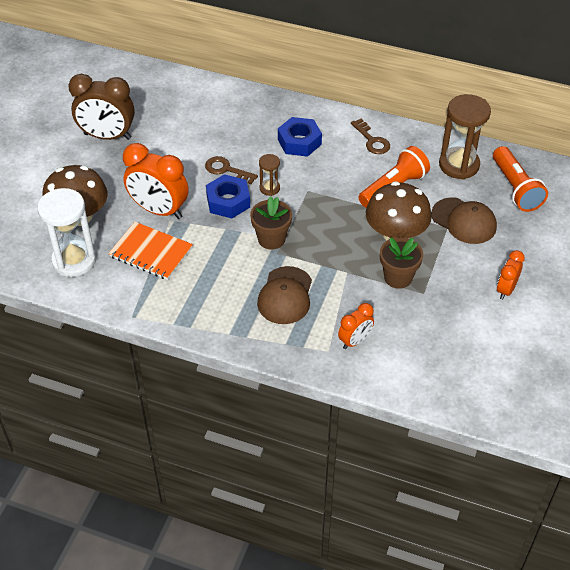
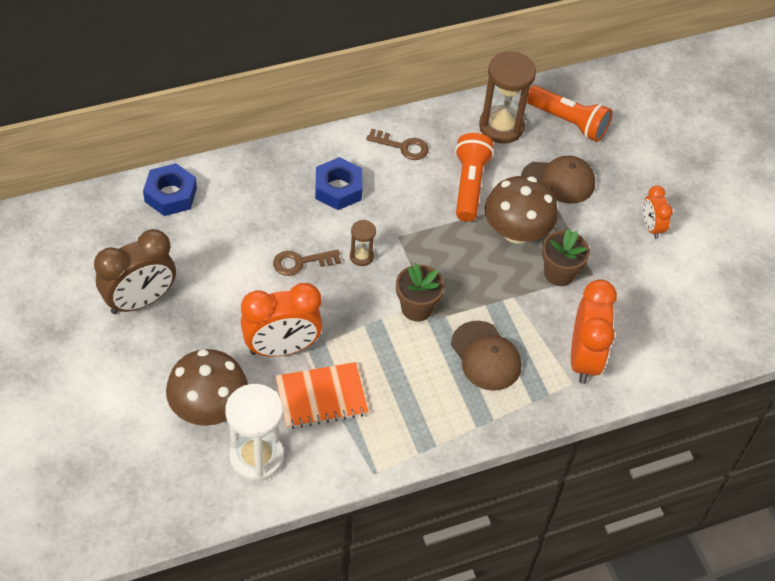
camera: 45 degrees left, 5 degrees up
(228, 201) = (337, 295): blue nut -> blue nut (170, 195)
(355, 341) = (584, 358): orange clock -> orange clock, size x1.84

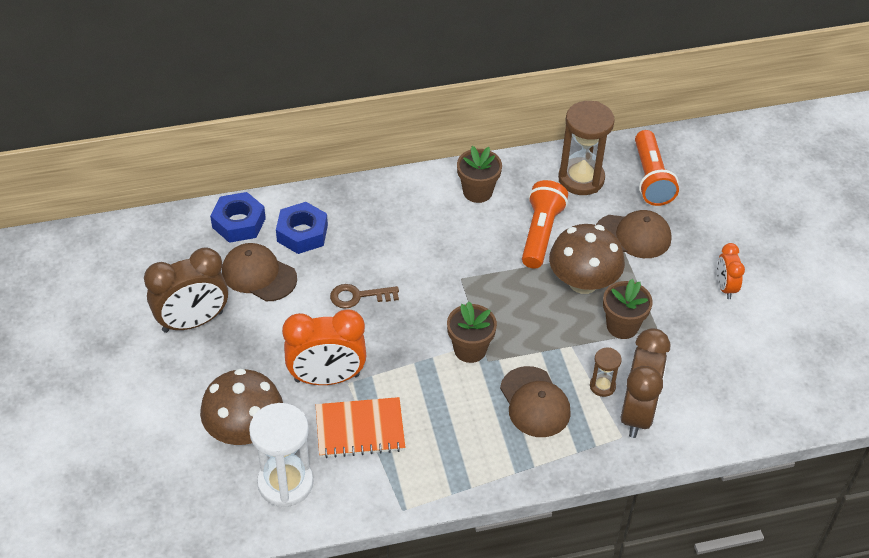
camera: 10 degrees right, 5 degrees down
(199, 247) = (259, 275): none -> brown cap
(338, 189) = (406, 228): blue nut -> blue nut (302, 233)
(361, 256) = (420, 295): brown hourglass -> brown hourglass (602, 386)
(402, 146) = (477, 192): brown key -> brown flower pot
(568, 122) = (651, 178): orange flashlight -> orange flashlight turned 45 degrees clockwise
(584, 358) = (637, 413): orange clock -> brown clock

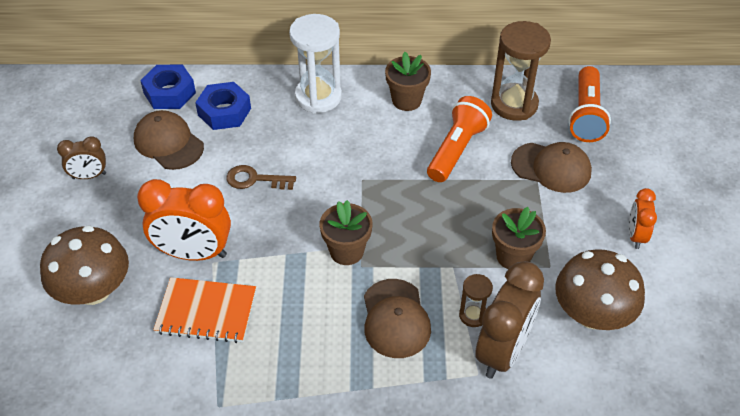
camera: 15 degrees right, 0 degrees up
(193, 322) = (89, 176): brown clock -> brown clock, size x0.54
(285, 483) = (110, 352): white hourglass -> white hourglass (318, 97)
(583, 282) = (485, 204): brown mushroom -> brown mushroom (592, 314)

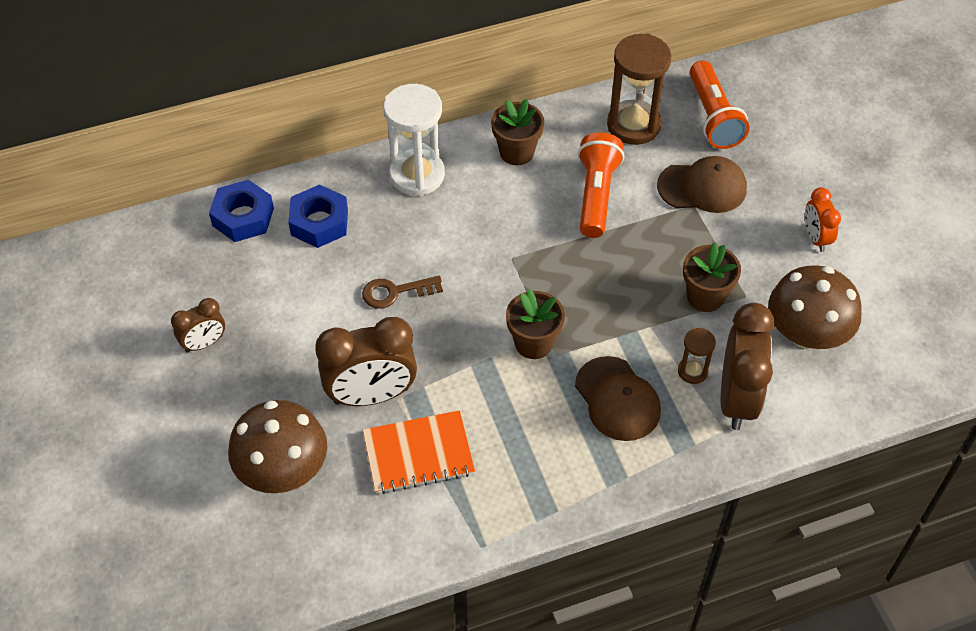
camera: 20 degrees left, 5 degrees up
(168, 143) = (275, 278): brown cap -> none
(194, 253) = (371, 395): orange clock -> brown clock

